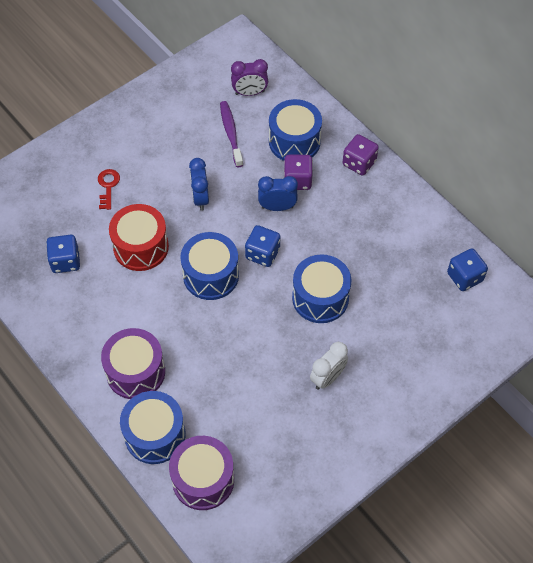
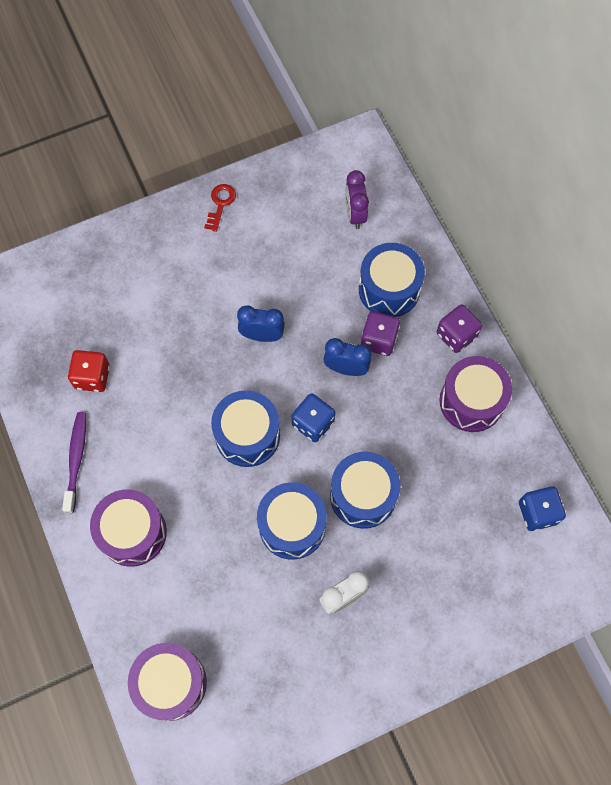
camera: 15 degrees right, 10 degrees up
(65, 261) = (92, 377): blue dice -> red dice
(108, 186) = (163, 295): red key -> red key (220, 204)
(141, 247) = (179, 380): red drum -> none
(155, 435) = (133, 615): blue drum -> blue drum (292, 526)
(200, 198) = (262, 335): blue clock -> blue clock turned 90 degrees clockwise
(231, 133) = (319, 261): purple toothbrush -> purple toothbrush (76, 459)
(249, 93) = (355, 214): purple clock -> purple clock turned 75 degrees clockwise
(386, 208) = (471, 401): none -> purple drum

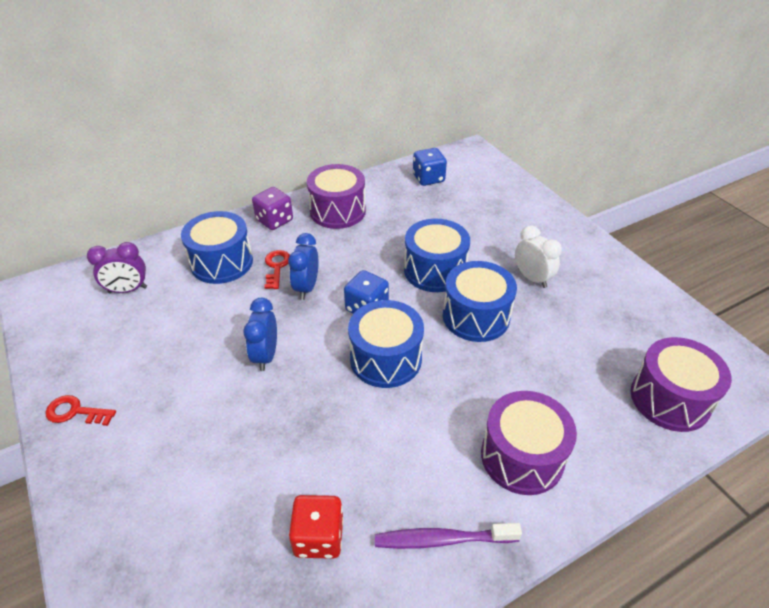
camera: 95 degrees left, 25 degrees down
(379, 340) = (276, 267): purple dice -> red key

